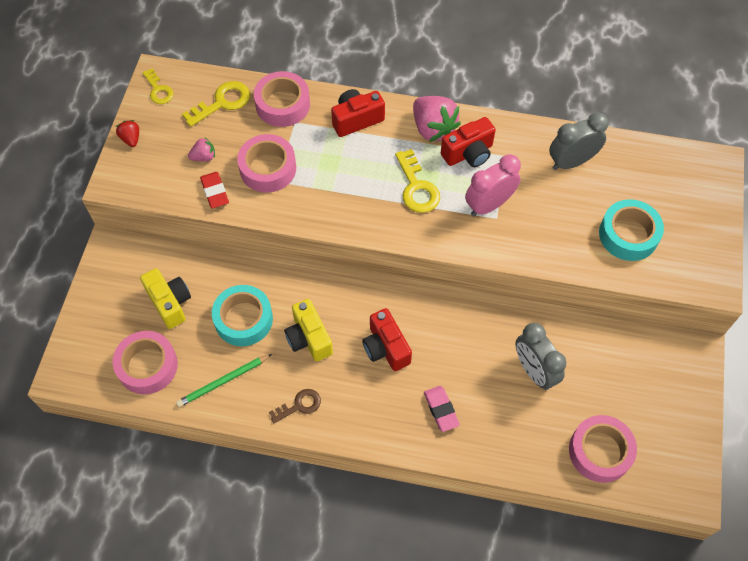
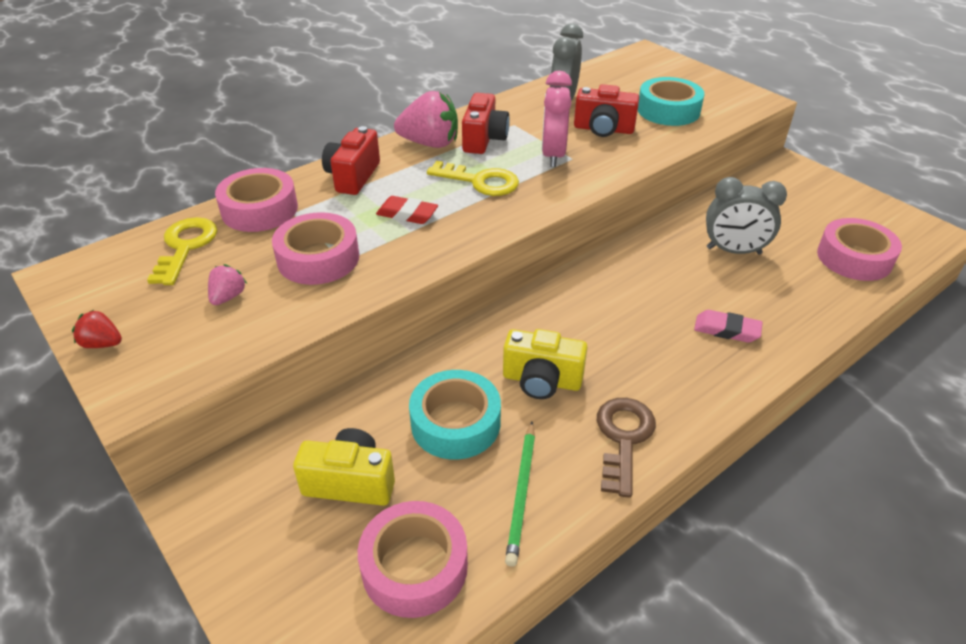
camera: 50 degrees left, 20 degrees down
(158, 90) = (83, 284): yellow key -> none
(215, 192) = (286, 313): red eraser -> red eraser (407, 214)
(299, 405) = (623, 438): brown key -> brown key, size x1.52
(386, 348) = (614, 329): red camera -> red camera (603, 129)

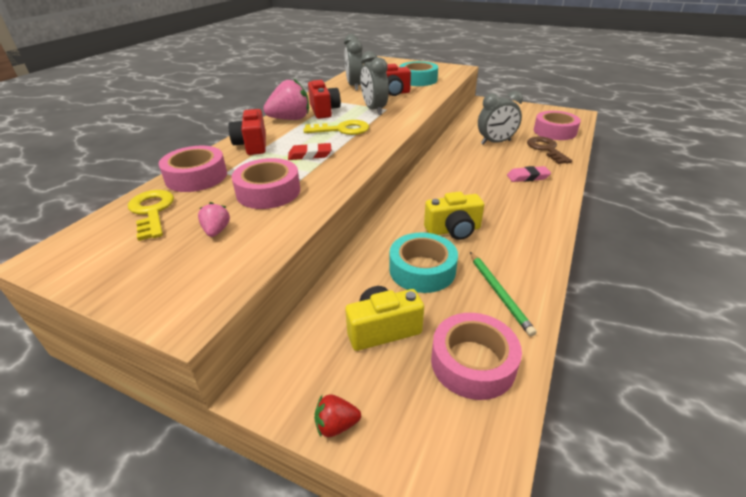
camera: 25 degrees left, 5 degrees down
(102, 344) = (126, 291): red strawberry -> red strawberry (336, 425)
(553, 155) = (374, 109): pink clock -> grey clock
(623, 438) = (527, 244): brown key -> brown key (546, 149)

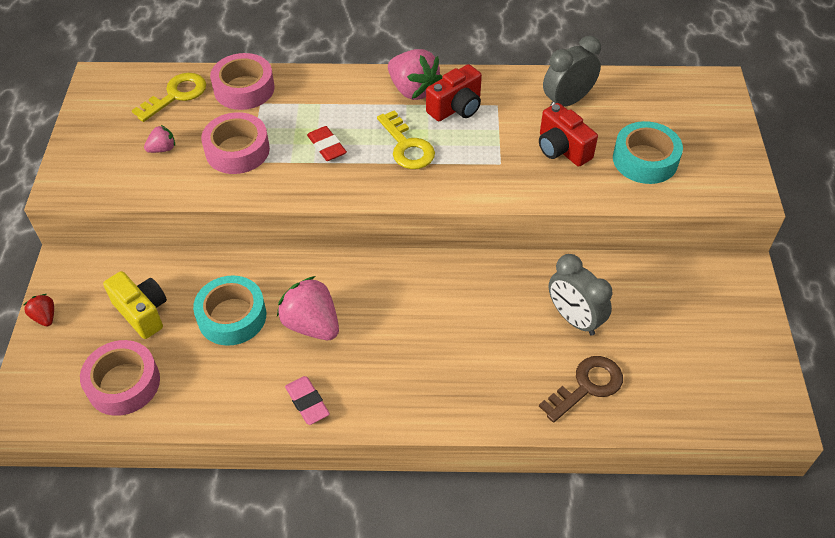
camera: 65 degrees right, 15 degrees up
(252, 145) = (328, 92): red camera -> none
(374, 109) = (489, 152): grey clock -> none
(453, 230) = (311, 324): yellow camera -> pink strawberry
(499, 293) = (218, 386): green pencil -> none
(527, 177) = (479, 375): pink eraser -> pink eraser (307, 402)
(554, 131) = (668, 390): pink tape -> none

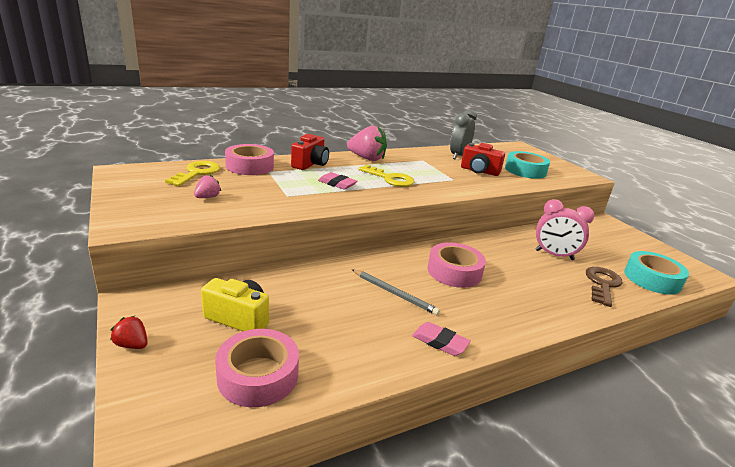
camera: 30 degrees left, 25 degrees down
(232, 316) = (325, 303): turquoise tape -> turquoise tape (652, 279)
(237, 150) = (272, 192): pink tape -> pink tape (454, 272)
(311, 324) = (394, 293): pink strawberry -> grey pencil
(327, 146) = (337, 184): red eraser -> pink eraser
(456, 108) = (401, 162): red camera -> red camera (310, 164)
(574, 319) = (554, 255): grey clock -> pink clock

